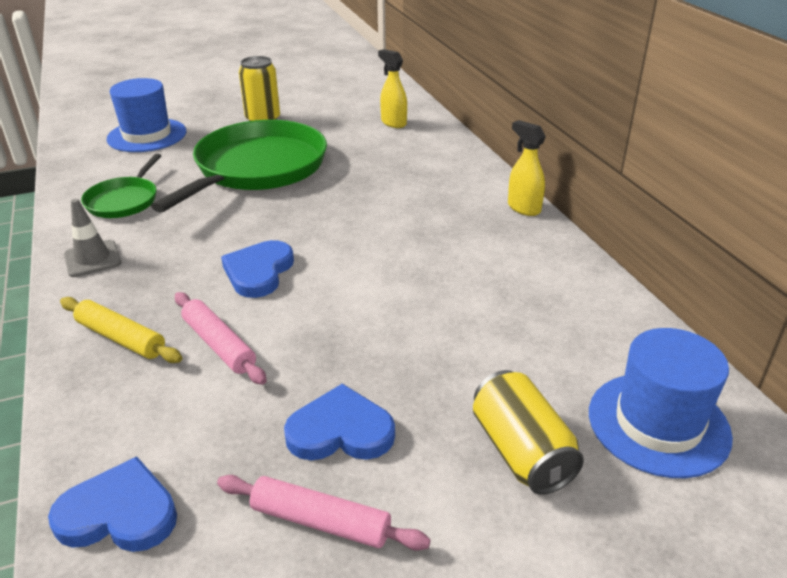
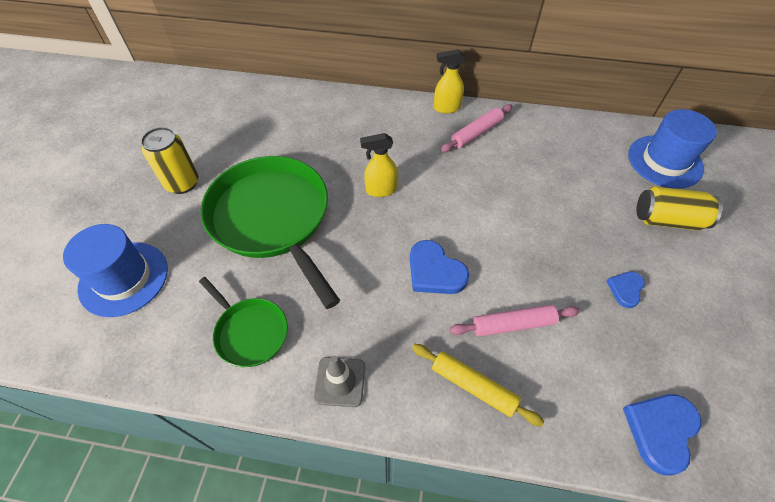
camera: 60 degrees left, 20 degrees up
(121, 338) = (473, 386): yellow rolling pin -> yellow rolling pin turned 60 degrees clockwise
(320, 521) = (693, 326): pink rolling pin -> pink rolling pin (476, 133)
(340, 431) = (625, 289): blue heart -> blue heart, size x0.60
(393, 123) = (271, 111): yellow spray bottle -> yellow spray bottle (381, 190)

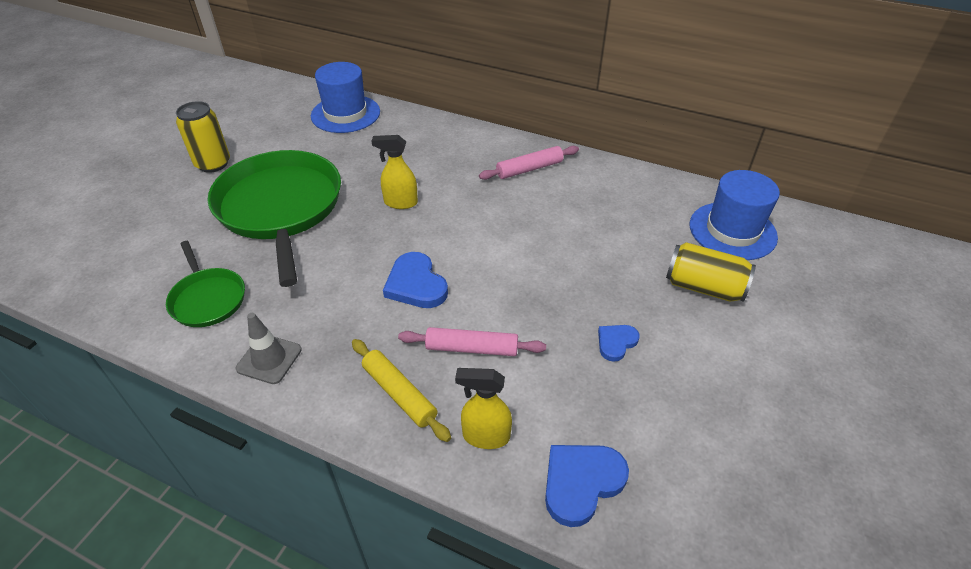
camera: 15 degrees right, 10 degrees down
(124, 278) = (120, 232): blue hat -> blue hat (345, 114)
(446, 108) = (509, 141): yellow spray bottle -> yellow spray bottle (485, 436)

